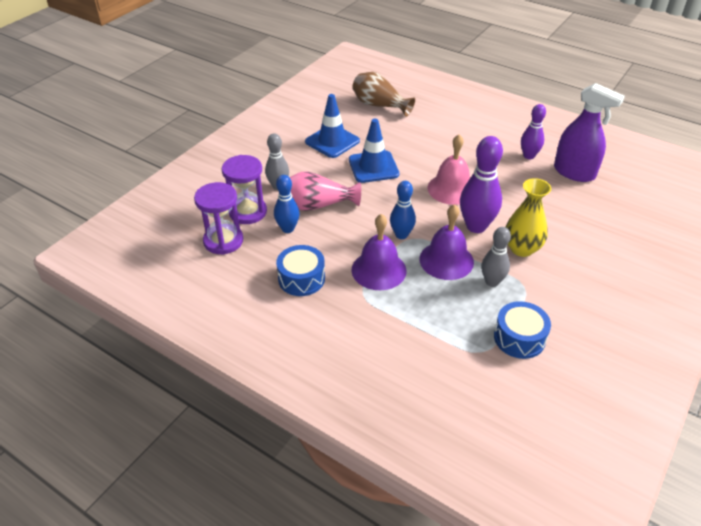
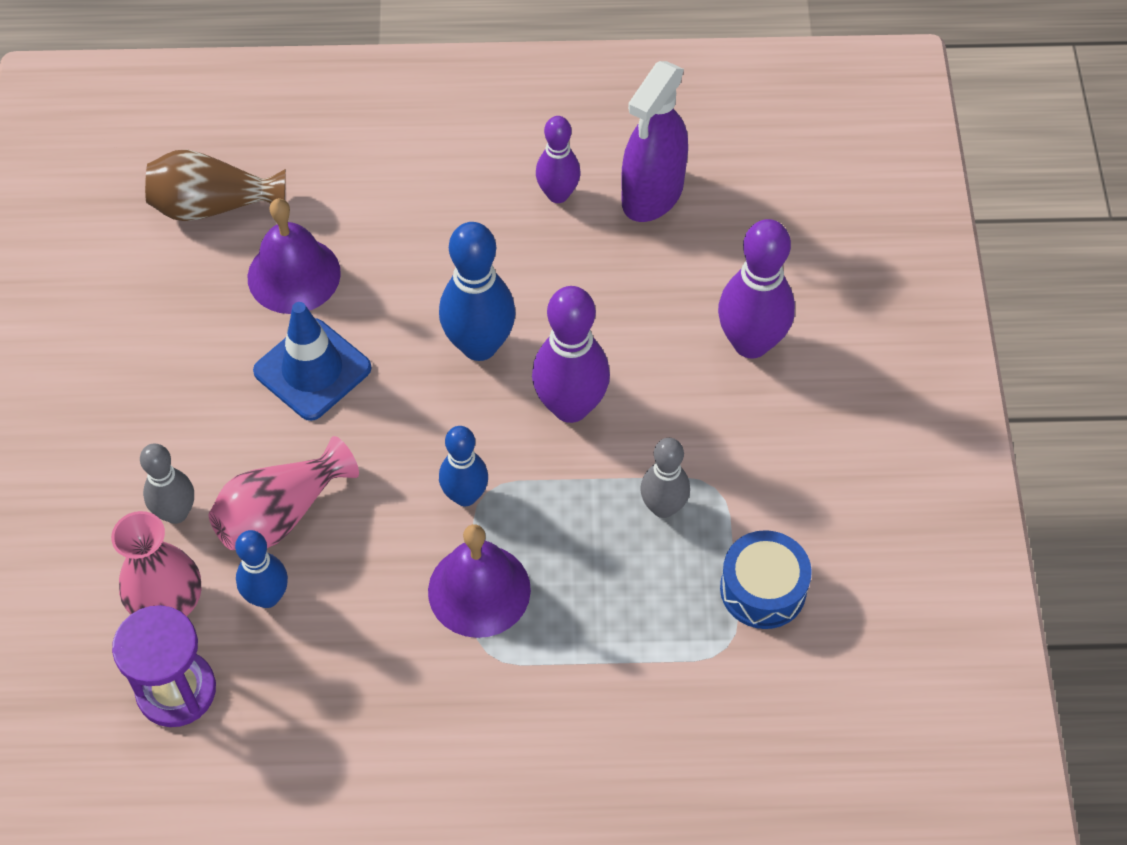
camera: 35 degrees left, 15 degrees up
(248, 212) = (168, 603): purple hourglass -> pink vase
(301, 278) = (369, 684): blue drum -> none
(332, 141) = (192, 348): blue traffic cone -> none
(446, 260) = (569, 506): purple bell -> purple bell (294, 275)
(451, 189) = (479, 345): pink bell -> blue bowling pin
(521, 248) = (667, 412): yellow vase -> none
(574, 172) = (652, 194): purple spray bottle -> purple spray bottle turned 120 degrees clockwise
(585, 242) = (751, 343): none -> purple bowling pin

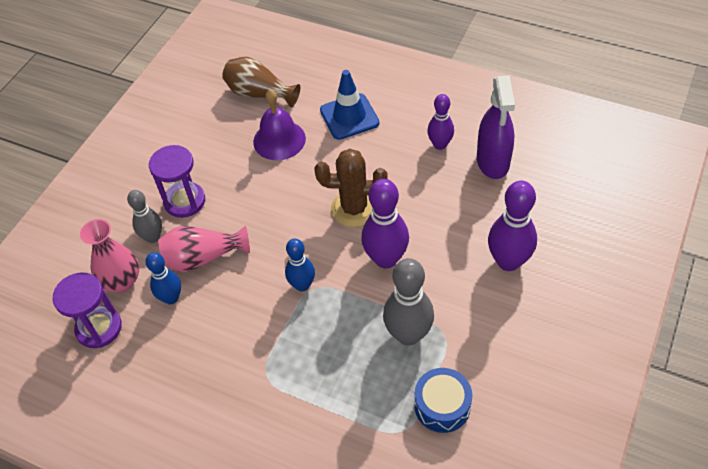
camera: 30 degrees right, 5 degrees down
(194, 434) = (184, 201): none -> purple hourglass
(312, 370) = (261, 190): blue traffic cone -> blue traffic cone (349, 117)
(479, 345) = (354, 208): blue bowling pin -> brown cactus
(479, 590) = (281, 339): purple bell -> none
(652, 194) = (493, 161): purple spray bottle -> purple spray bottle turned 60 degrees counterclockwise
(663, 507) = (408, 334): grey bowling pin -> grey bowling pin, size x1.60

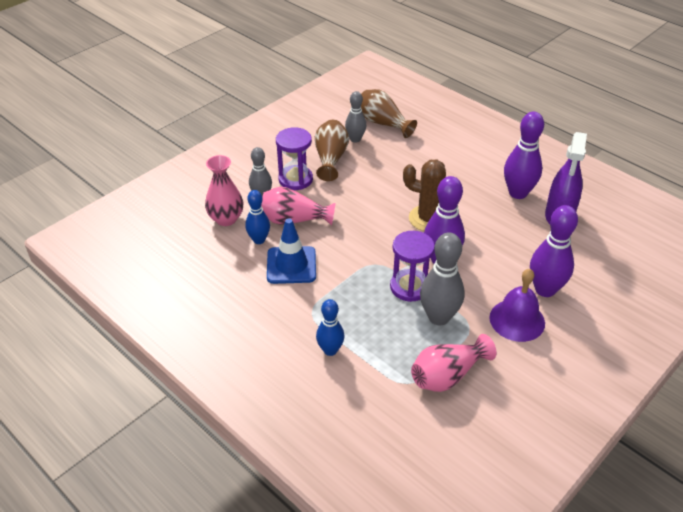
camera: 15 degrees right, 10 degrees down
(99, 328) = (196, 244): purple hourglass -> purple hourglass (409, 287)
(216, 160) = (330, 159): none -> brown vase
(235, 125) = (355, 139): none -> grey bowling pin
(279, 140) = (386, 157): purple bell -> purple bell (517, 320)
(302, 285) = (365, 259): blue bowling pin -> blue bowling pin (330, 350)
(349, 117) = (449, 156): blue traffic cone -> blue traffic cone (291, 265)
(440, 144) = (518, 193): purple bowling pin -> purple bowling pin, size x1.60
(442, 406) = (447, 375): blue drum -> pink vase

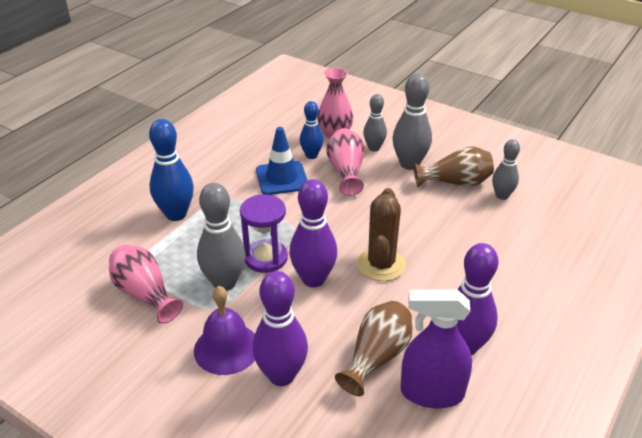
camera: 80 degrees right, 5 degrees down
(295, 179) = (409, 164): purple hourglass -> grey bowling pin
(330, 350) = (176, 214): blue bowling pin -> blue bowling pin, size x1.60
(383, 123) = (547, 213): brown vase -> brown vase (376, 357)

